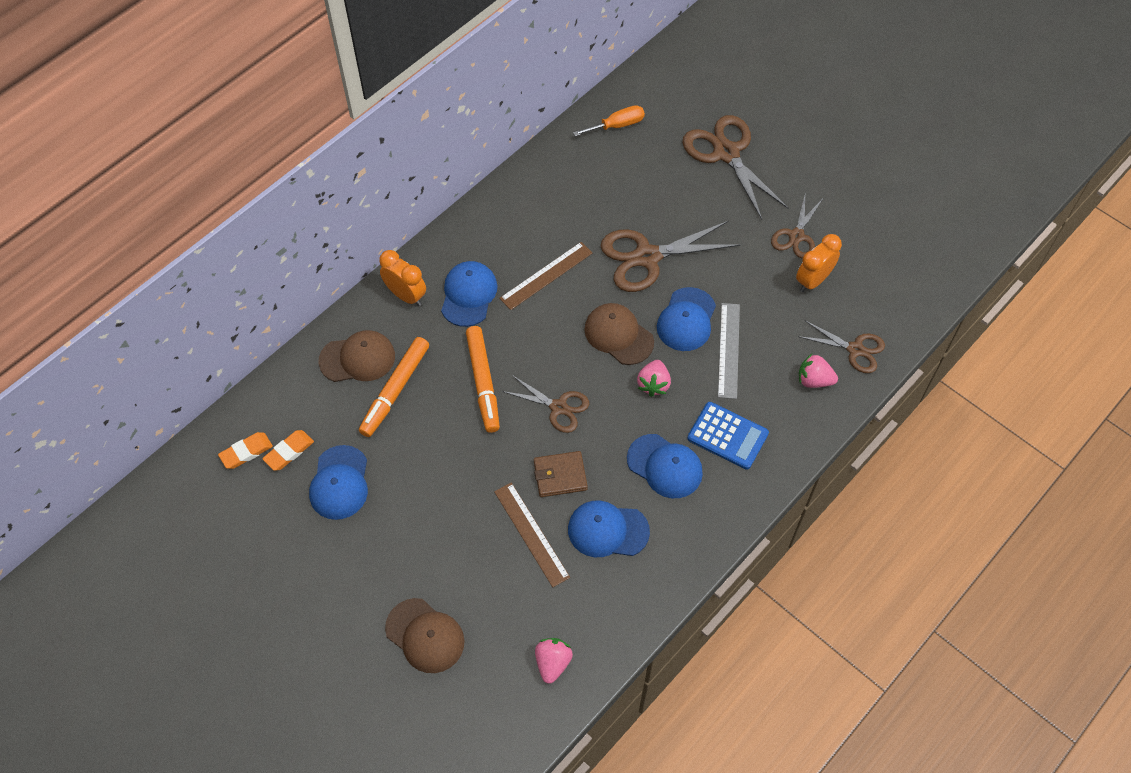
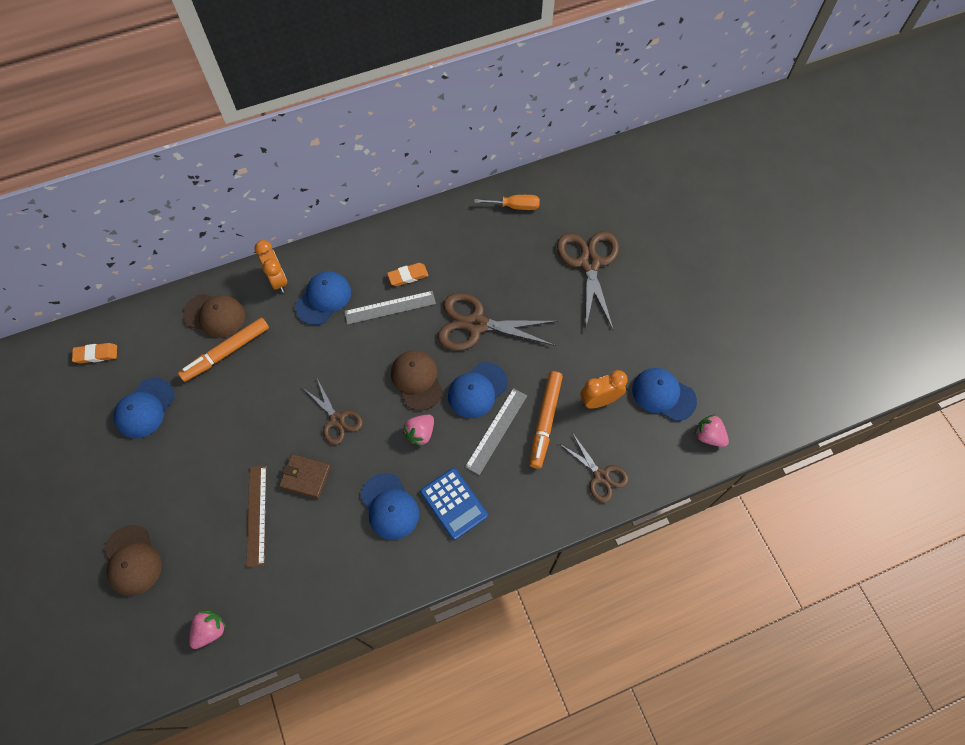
camera: 25 degrees right, 5 degrees up
(289, 452) = (125, 367): orange eraser -> orange eraser (408, 276)
(483, 382) = (293, 374): orange marker -> orange marker (545, 421)
(546, 276) = (390, 307): brown ruler -> grey ruler
(607, 530) = (315, 539): blue cap -> blue cap (663, 395)
(796, 236) = (607, 356): brown scissors -> none
(814, 380) = (551, 487): pink strawberry -> pink strawberry (708, 436)

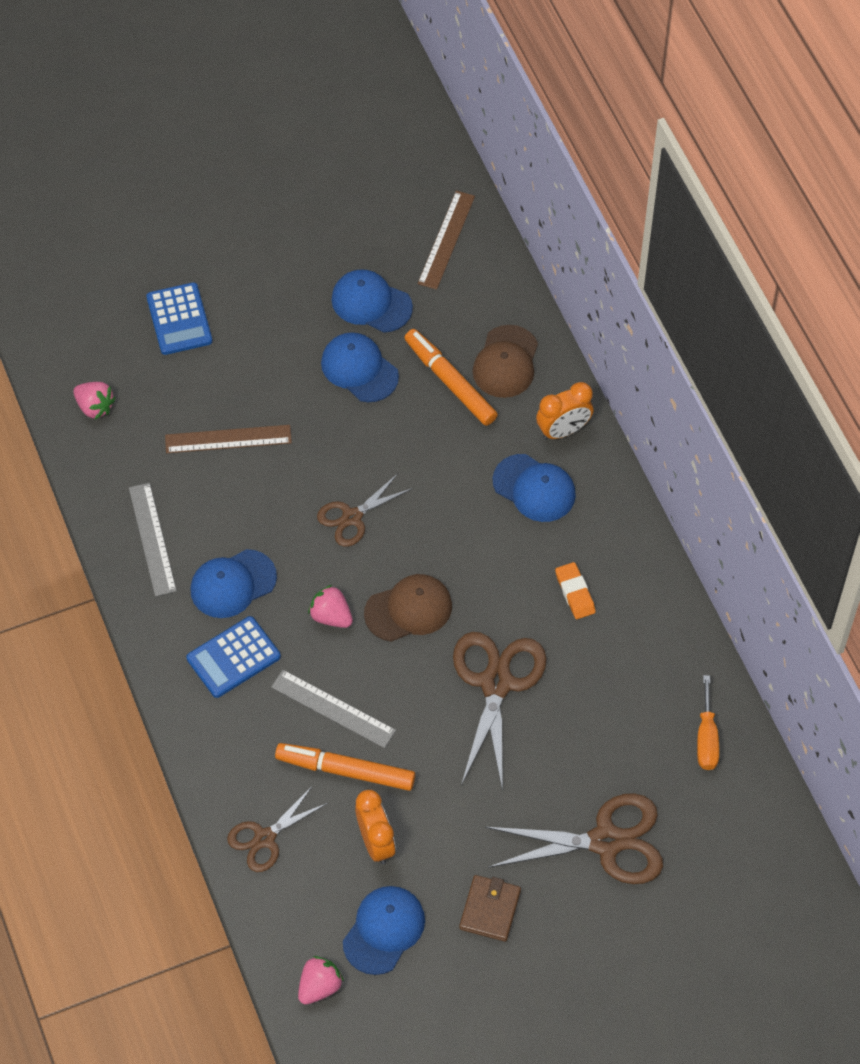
camera: 90 degrees right, 5 degrees down
(96, 354) = (446, 240): orange eraser -> brown ruler
(132, 560) = (179, 319): brown cap -> blue calculator
(305, 477) = (275, 487): brown wallet -> brown wallet (490, 909)
(390, 307) = (522, 572): grey ruler -> grey ruler (152, 539)
(477, 390) = (393, 685): blue cap -> blue cap (359, 369)

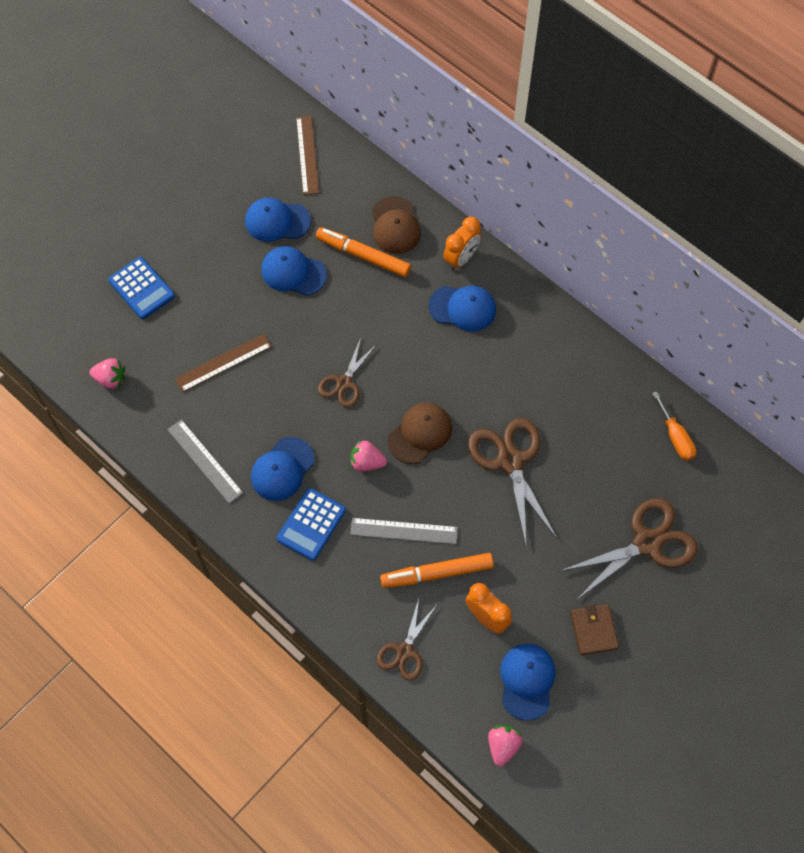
camera: 25 degrees left, 5 degrees up
(575, 593) = (530, 371): orange eraser -> none

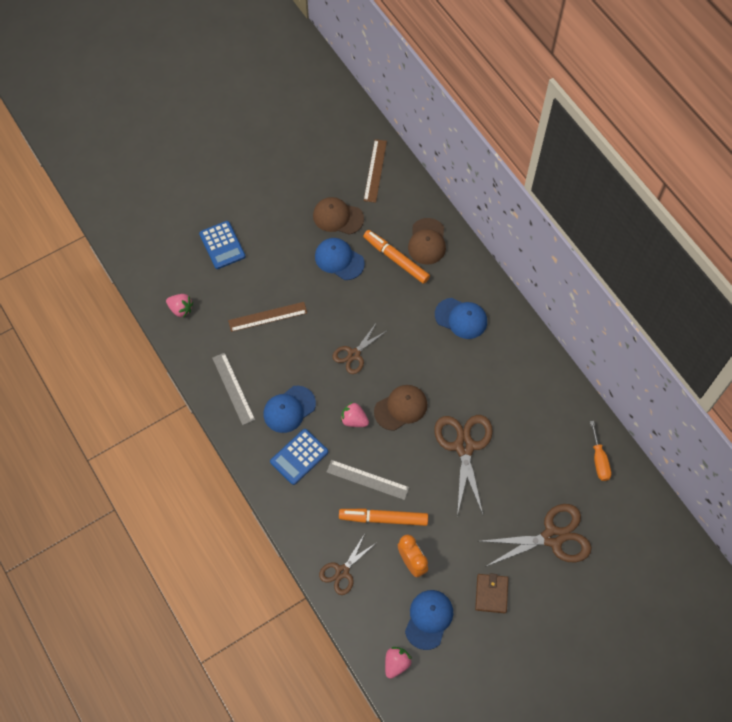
camera: 15 degrees right, 0 degrees up
(277, 221) = (338, 217): blue cap -> brown cap
(461, 258) = (471, 279): orange clock -> none

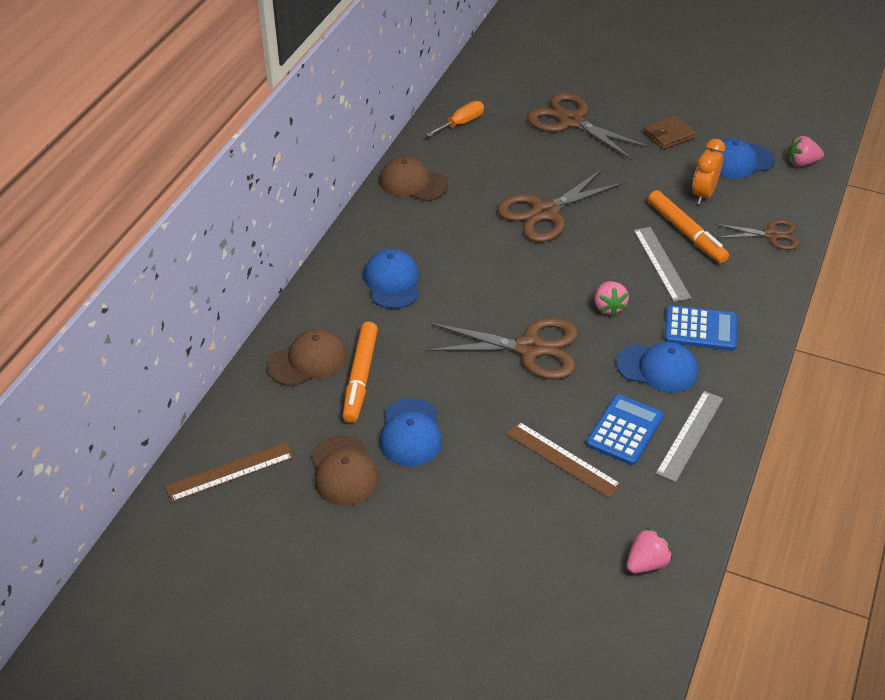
camera: 125 degrees left, 20 degrees down
(181, 309) = (646, 563): pink strawberry -> pink strawberry turned 60 degrees clockwise
(222, 245) = (504, 579): blue calculator -> blue calculator (624, 430)
(354, 354) = (530, 348): brown scissors -> brown scissors, size x1.68
(401, 408) = (554, 278): brown cap -> brown cap (413, 183)

